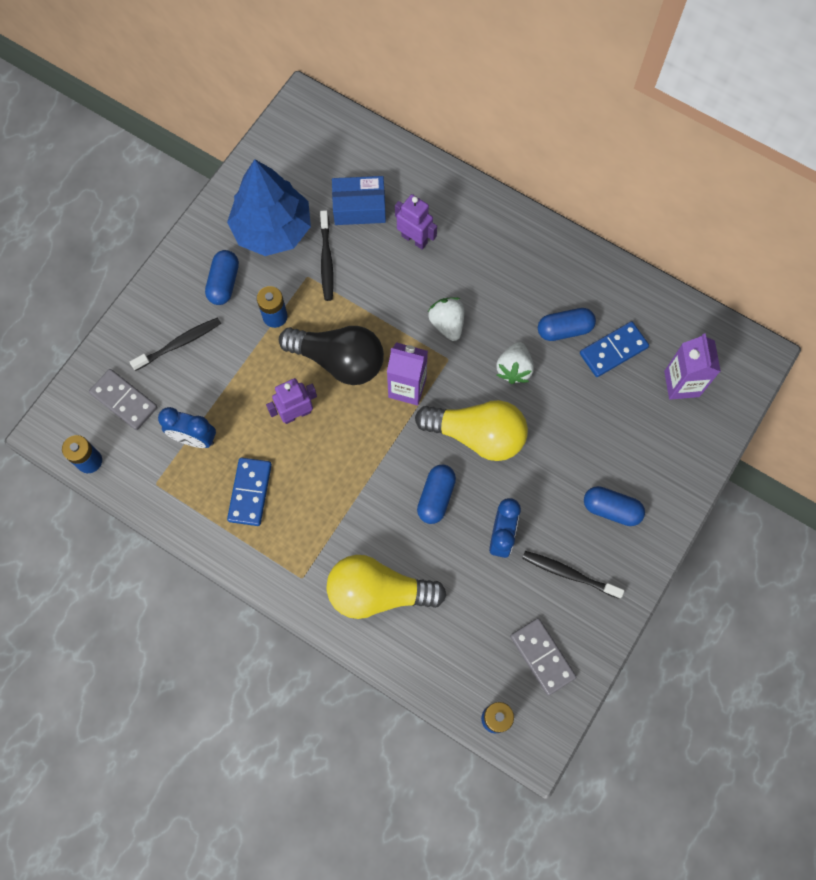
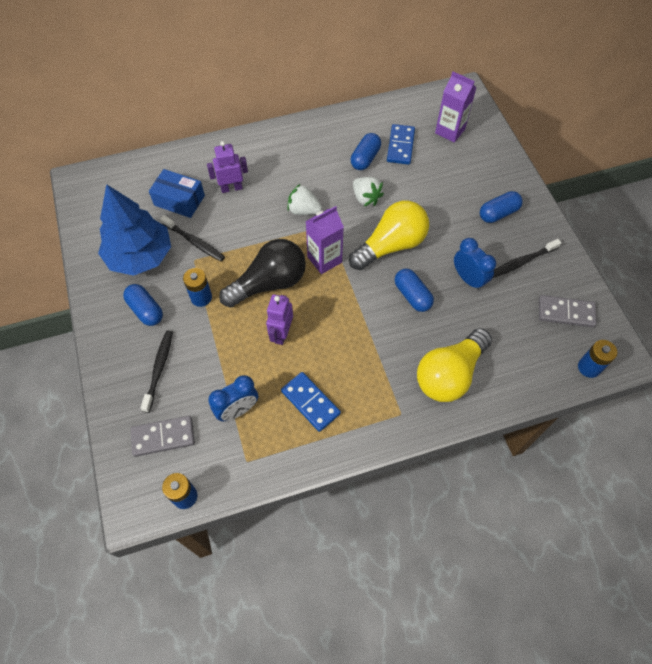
camera: 50 degrees left, 10 degrees down
(359, 207) = (179, 200): blue box -> blue box turned 75 degrees clockwise

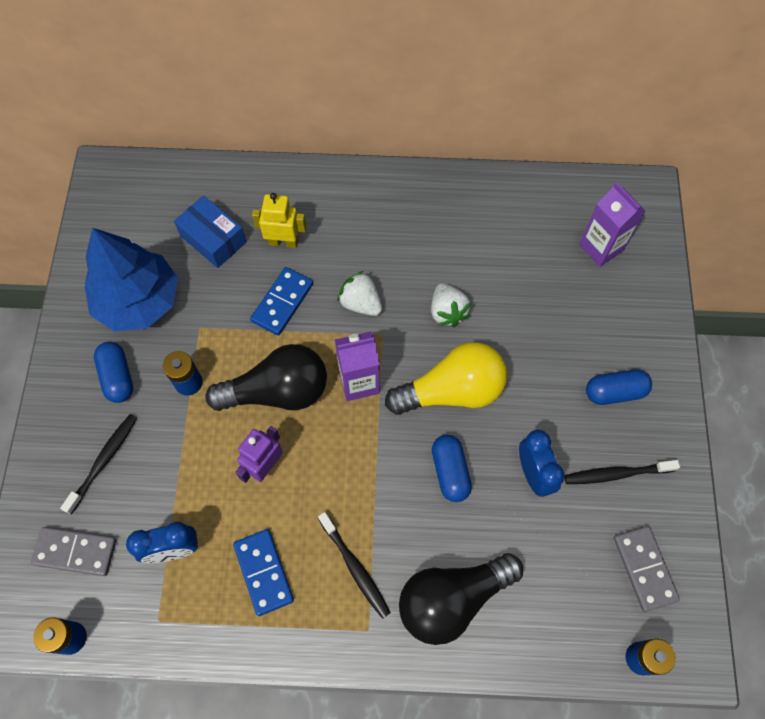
camera: 20 degrees right, 5 degrees up
(194, 242) = (209, 303): black toothbrush -> black toothbrush (355, 568)
(231, 188) = (283, 242): purple robot -> yellow robot
(365, 158) = (470, 253): blue capsule -> none
(400, 146) = (524, 249): blue domino -> blue domino (282, 302)
(450, 374) = (452, 599): yellow light bulb -> black light bulb
(566, 313) = (644, 568): grey domino -> grey domino turned 45 degrees clockwise

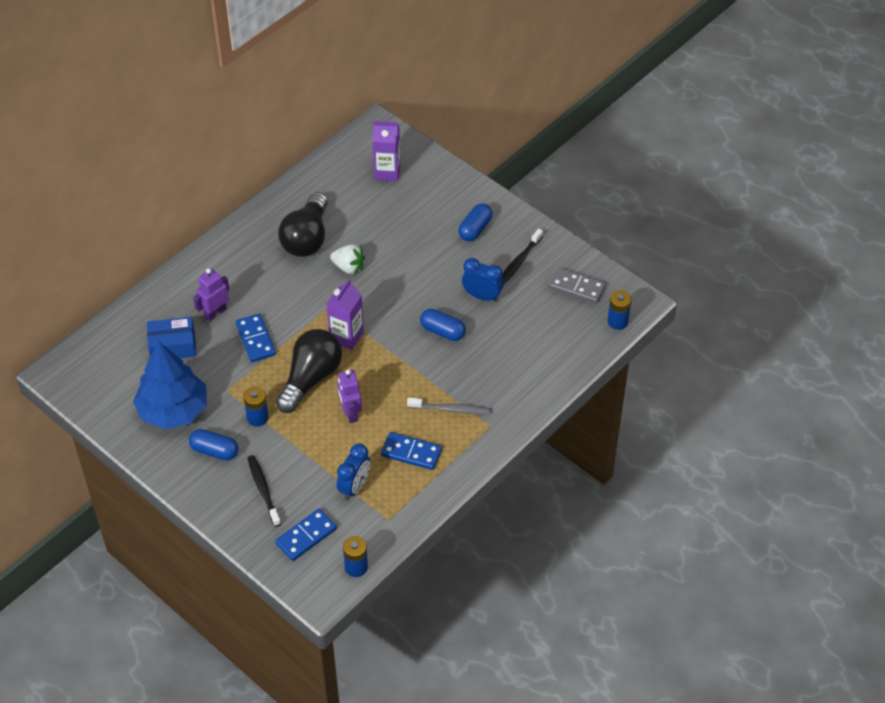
camera: 50 degrees left, 15 degrees down
(75, 552) = (306, 536): grey domino -> blue domino
(283, 242) = (215, 313): yellow robot -> purple robot
(355, 568) = (451, 409): black toothbrush -> grey toothbrush
(361, 303) = (298, 303): white strawberry -> none
(451, 391) = (398, 298): yellow light bulb -> none
(452, 599) = (511, 378): black light bulb -> black light bulb (307, 238)

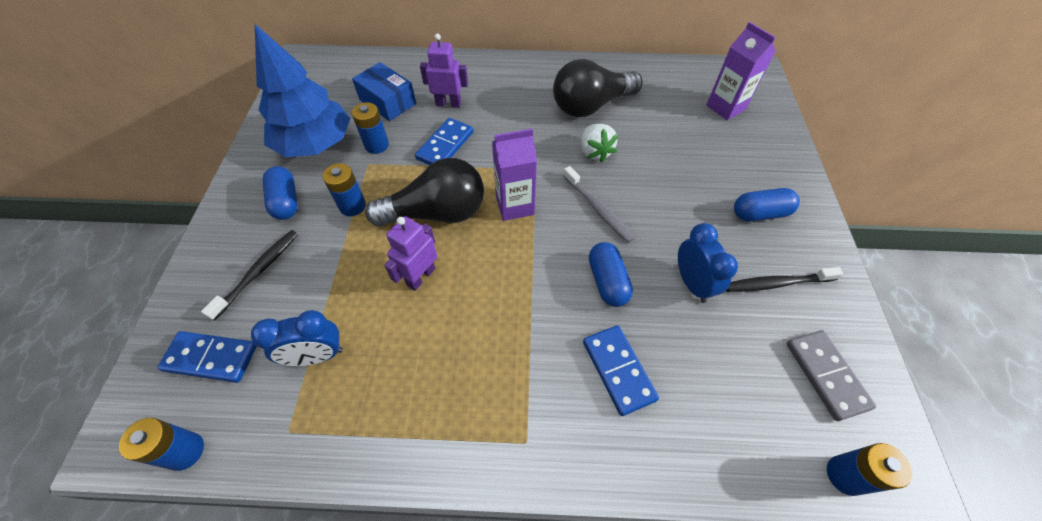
camera: 50 degrees right, 5 degrees up
(213, 376) = (376, 145): none -> blue battery
(411, 453) = (411, 379): blue domino -> blue domino (618, 370)
(451, 409) = (511, 374): grey toothbrush -> grey toothbrush (598, 209)

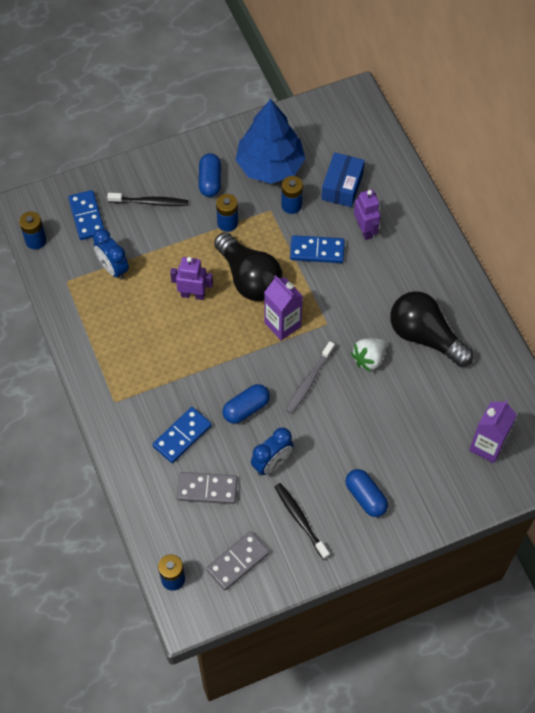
camera: 65 degrees right, 5 degrees up
(286, 201) = (210, 181): blue capsule -> blue capsule turned 45 degrees counterclockwise
(709, 370) = (207, 489): none -> grey domino

